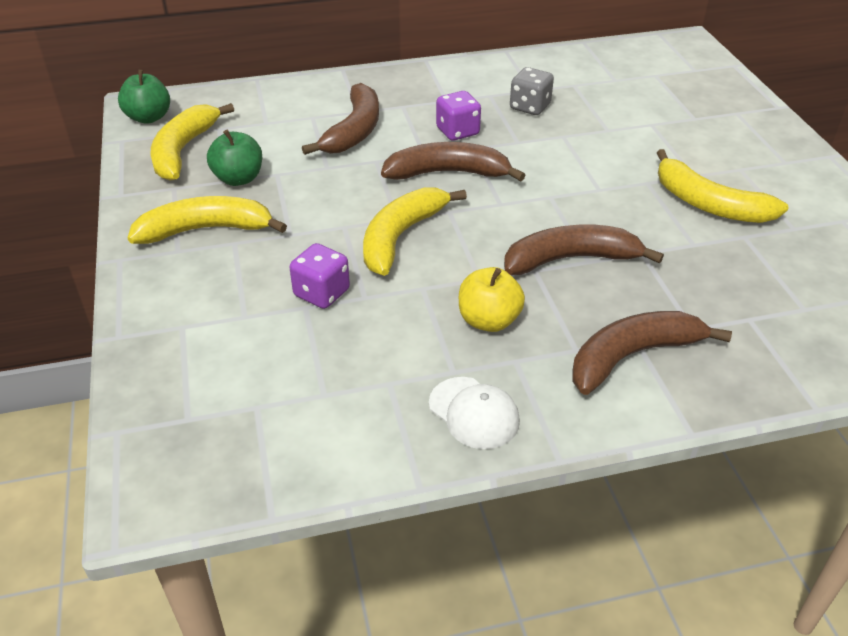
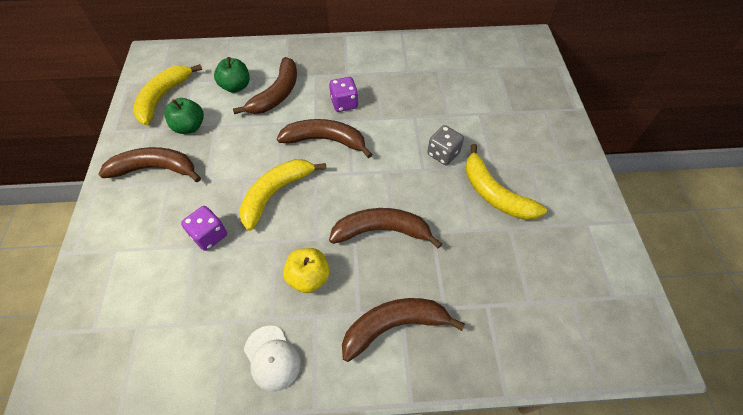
camera: 10 degrees right, 15 degrees up
(149, 117) = (151, 66): green apple -> green apple (236, 86)
(206, 230) = (155, 169): yellow banana -> brown banana
(530, 107) = (400, 87): grey dice -> grey dice (443, 154)

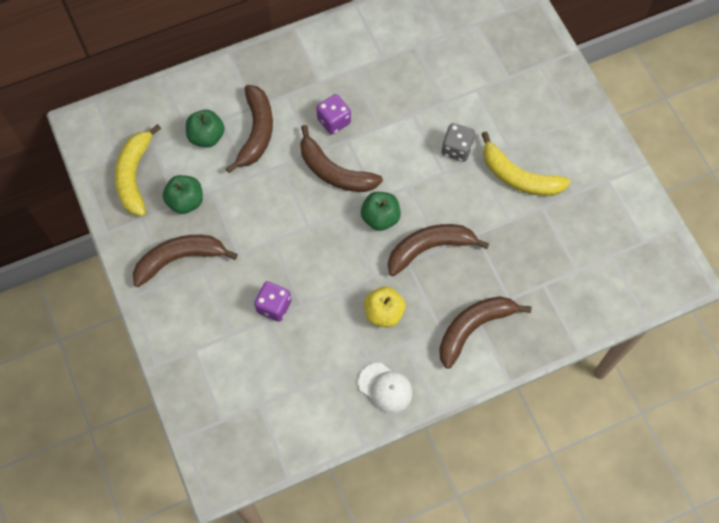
camera: 20 degrees left, 10 degrees up
(276, 193) = (314, 245): yellow banana -> none
(325, 140) = (334, 171): brown banana -> brown banana turned 135 degrees counterclockwise
(347, 189) = (380, 218): none -> green apple

